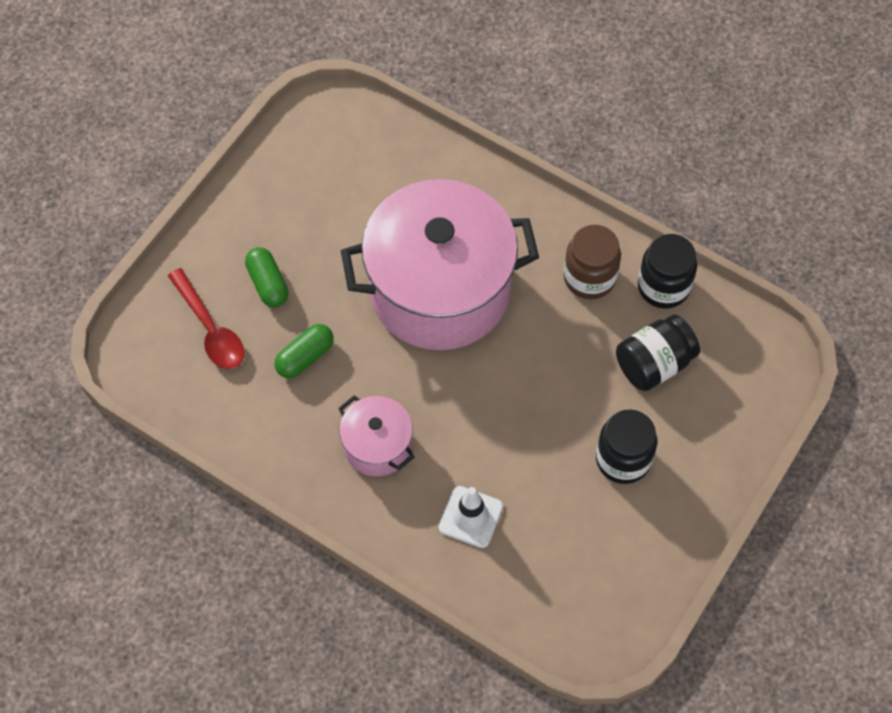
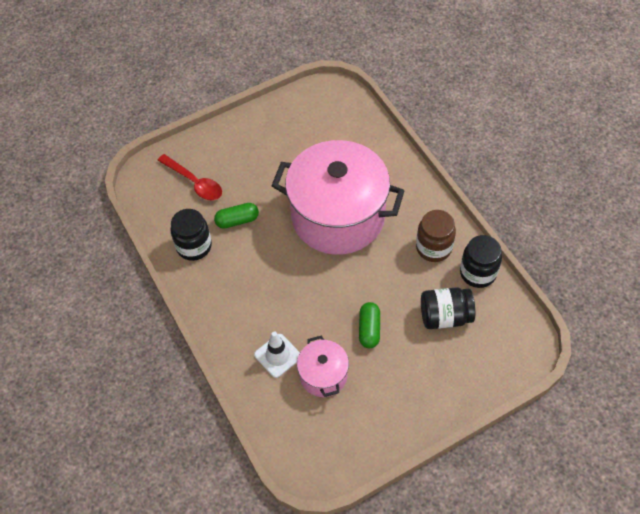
camera: 30 degrees right, 5 degrees down
(210, 329) = (194, 182): red spoon -> red spoon turned 45 degrees counterclockwise
(268, 284) = (241, 171): green capsule -> green capsule (369, 329)
(377, 446) = (248, 289): pink pot -> pink pot (323, 375)
(623, 459) = (392, 365): black jar -> black jar (194, 246)

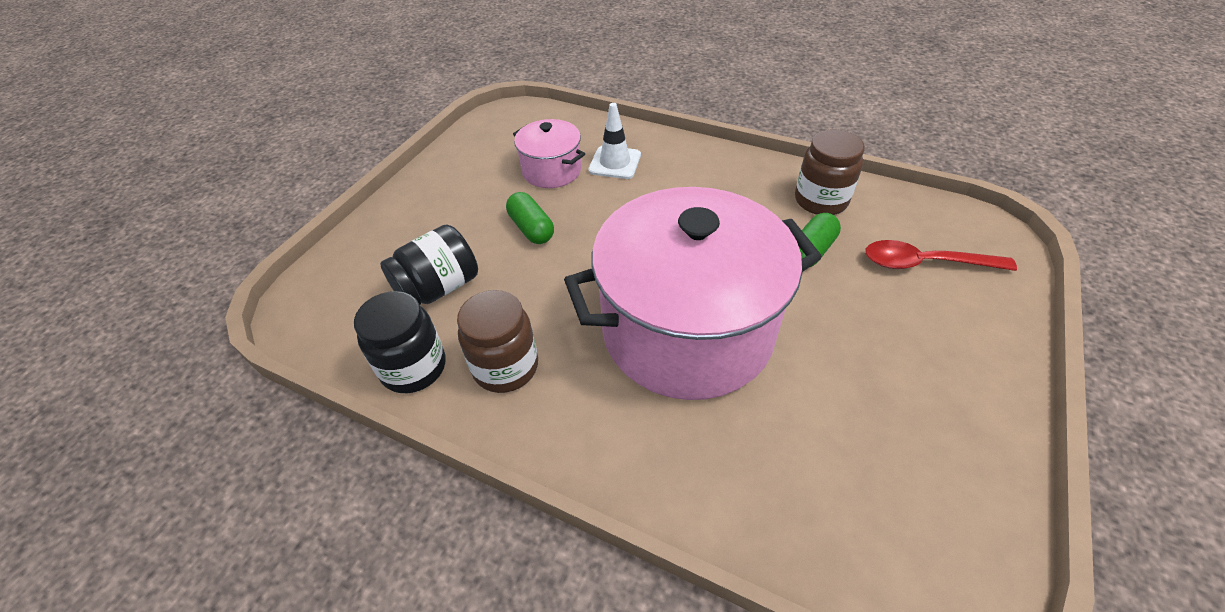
camera: 145 degrees right, 10 degrees down
(194, 246) = (820, 200): black jar -> brown jar

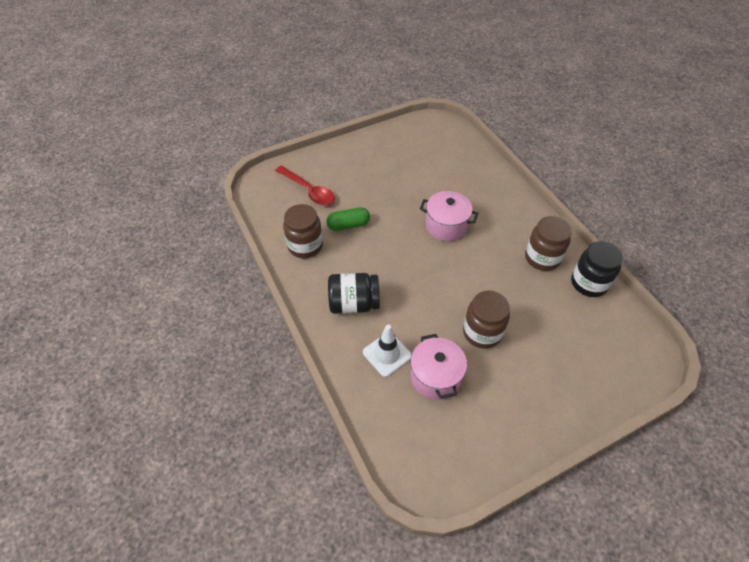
camera: 145 degrees left, 5 degrees up
(439, 288) = (559, 323): black jar -> black jar (354, 303)
(531, 228) = (482, 332): green capsule -> brown jar
(687, 331) = (446, 226): pink pot -> pink pot, size x0.46

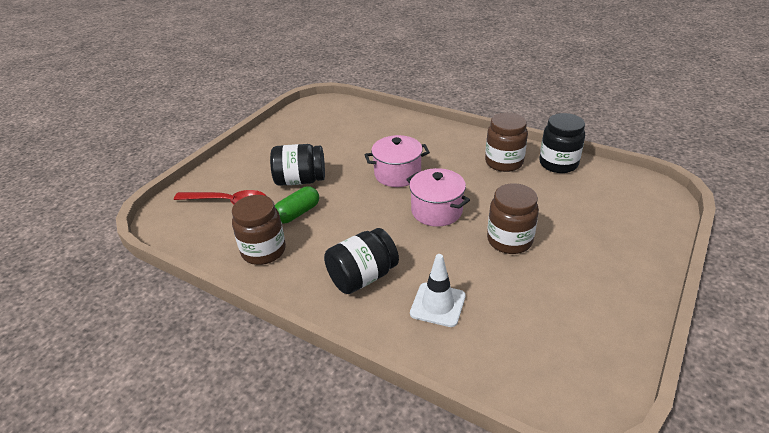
camera: 30 degrees left, 15 degrees down
(370, 195) = (300, 180): none -> black jar
(435, 377) = (503, 299): pink pot -> pink pot (436, 211)

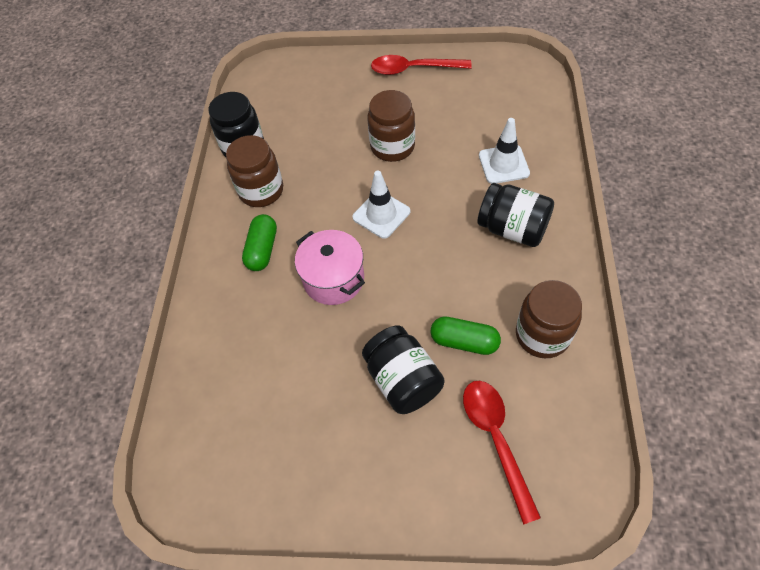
camera: 115 degrees left, 20 degrees up
(436, 211) = (381, 214): pink pot -> white traffic cone
(447, 152) = (262, 249): none -> green capsule
(622, 294) = (413, 69): none -> red spoon

